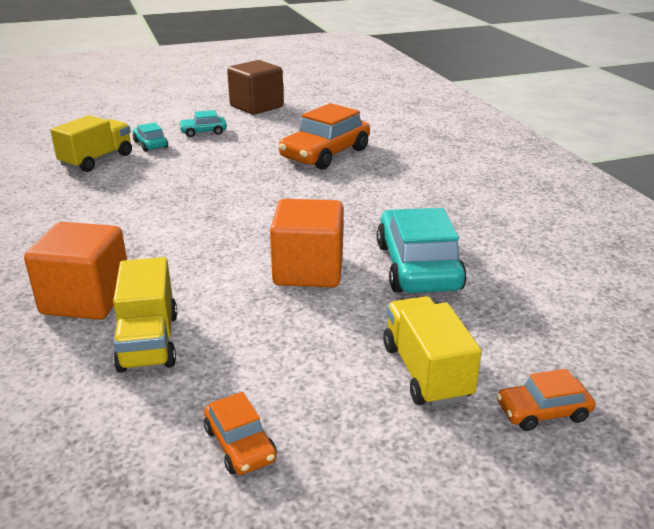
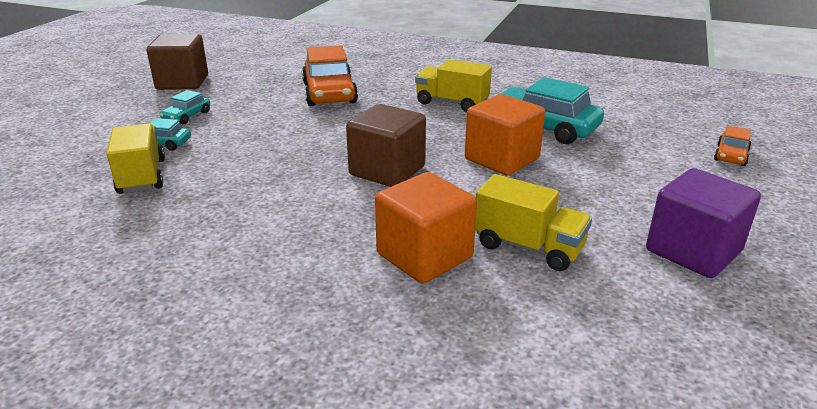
camera: 50 degrees left, 0 degrees up
(213, 231) = (387, 171): none -> brown cube
(240, 444) = (693, 251): orange car -> purple cube
(426, 372) = (665, 169): yellow truck -> yellow truck (452, 103)

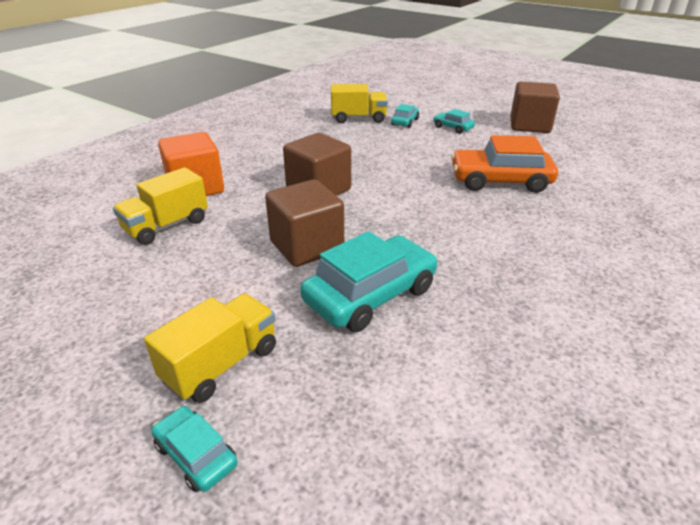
camera: 105 degrees right, 5 degrees up
(452, 103) = (462, 245): yellow truck -> yellow truck (221, 364)
(502, 159) = (306, 246): orange cube -> brown cube
(693, 251) = (78, 304): purple cube -> none
(731, 156) = (196, 455): orange car -> turquoise car

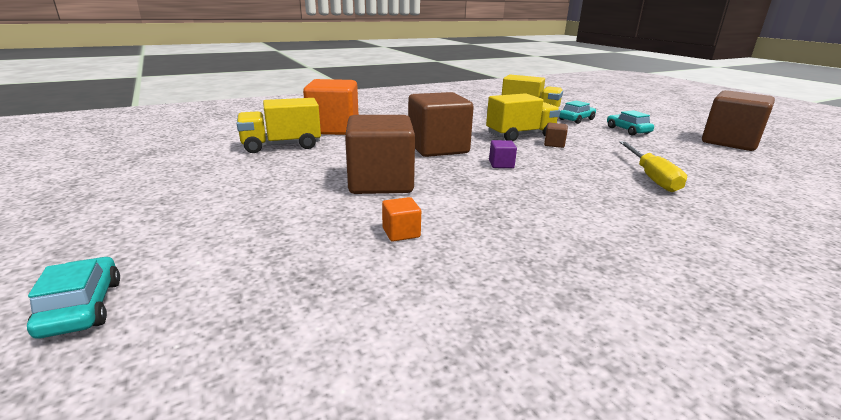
camera: 25 degrees right, 10 degrees down
(221, 364) = (198, 245): yellow truck -> yellow truck (520, 135)
(370, 295) = (401, 233): turquoise car -> orange cube
(386, 196) = (501, 164): none -> purple cube
(409, 160) = (554, 144): none -> brown cube
(500, 181) = (651, 177): orange car -> yellow screwdriver

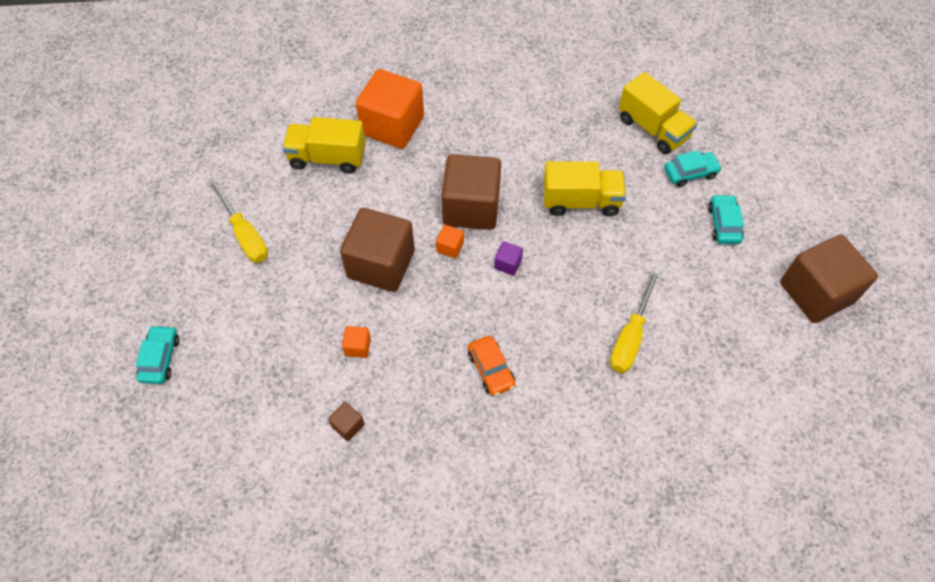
camera: 25 degrees right, 35 degrees up
(204, 190) = (244, 234): none -> yellow screwdriver
(440, 165) = (450, 247): none -> orange cube
(554, 144) = (599, 235): brown cube -> brown cube (348, 425)
(564, 216) = (491, 369): none -> orange car

